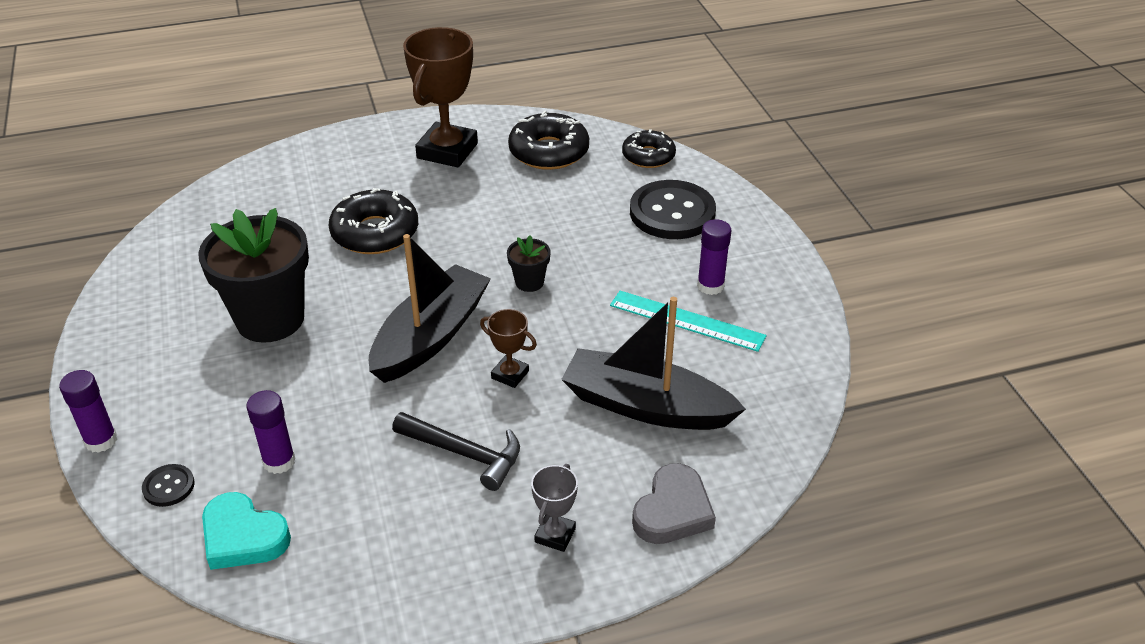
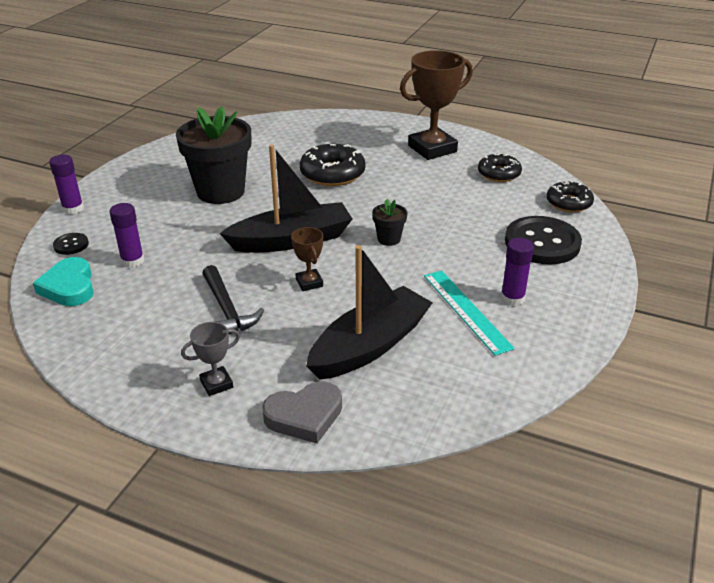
camera: 40 degrees right, 5 degrees down
(549, 152) = (499, 174): black donut -> black donut, size x0.66
(646, 406) = (370, 345): black boat -> black boat turned 75 degrees clockwise

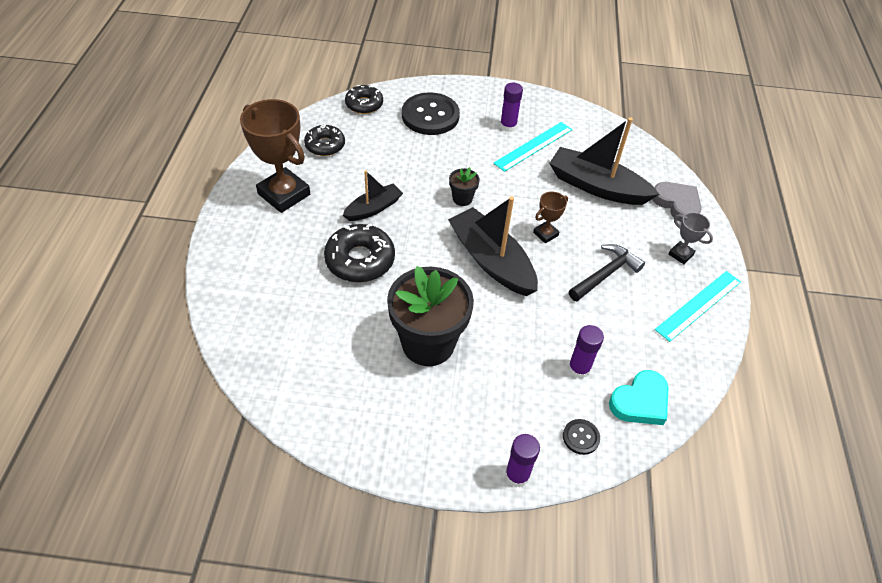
camera: 110 degrees left, 15 degrees up
(136, 370) = (698, 305): none -> turquoise ruler
(395, 188) = (373, 208): none -> black boat

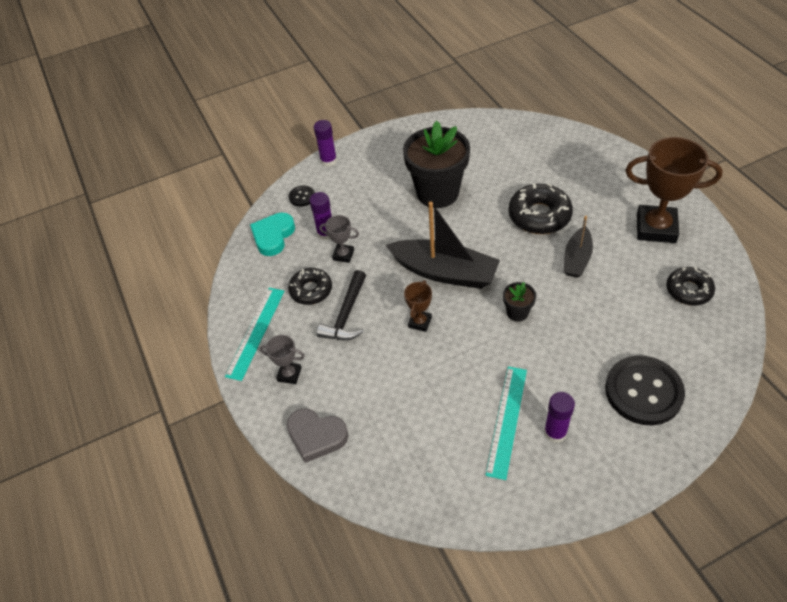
camera: 155 degrees right, 0 degrees up
(364, 104) = (720, 361): black donut -> black donut (311, 290)
(574, 332) = (343, 255): none -> grey trophy
(596, 186) = (408, 406): black boat -> none

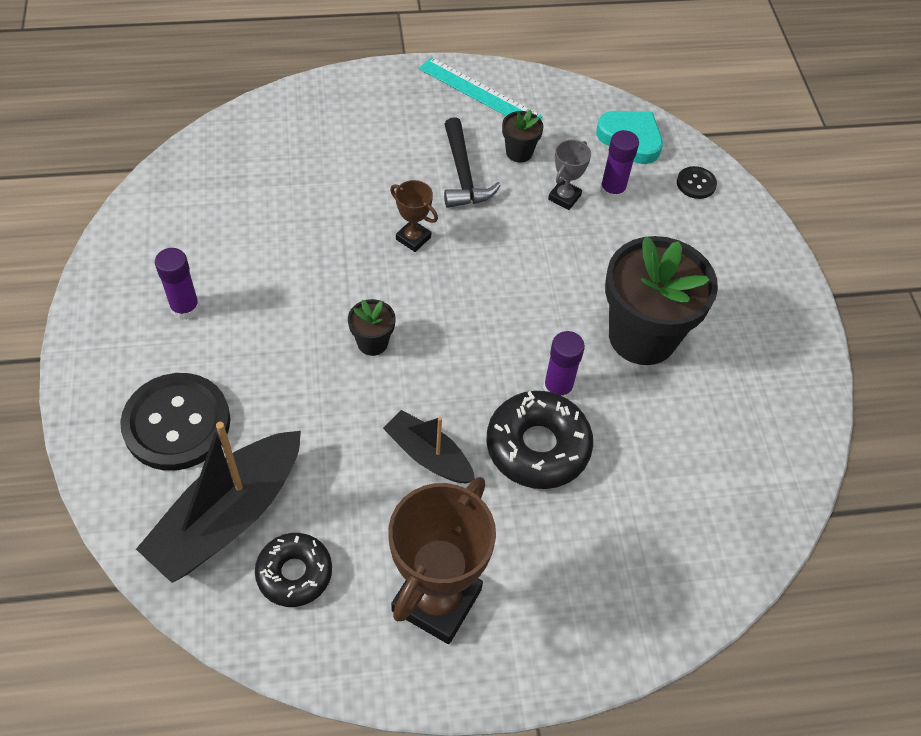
camera: 100 degrees right, 5 degrees up
(289, 374) = (404, 106): grey trophy -> none
(311, 290) = (519, 152): black donut -> black flower pot
(316, 436) = (314, 109): grey heart -> none
(328, 161) = (764, 231): purple glue stick -> purple glue stick (557, 388)
(346, 314) = (463, 174): black hammer -> black hammer turned 135 degrees counterclockwise
(445, 272) = (482, 291): black boat -> black boat (228, 516)
(507, 420) = (229, 270): turquoise ruler -> none

